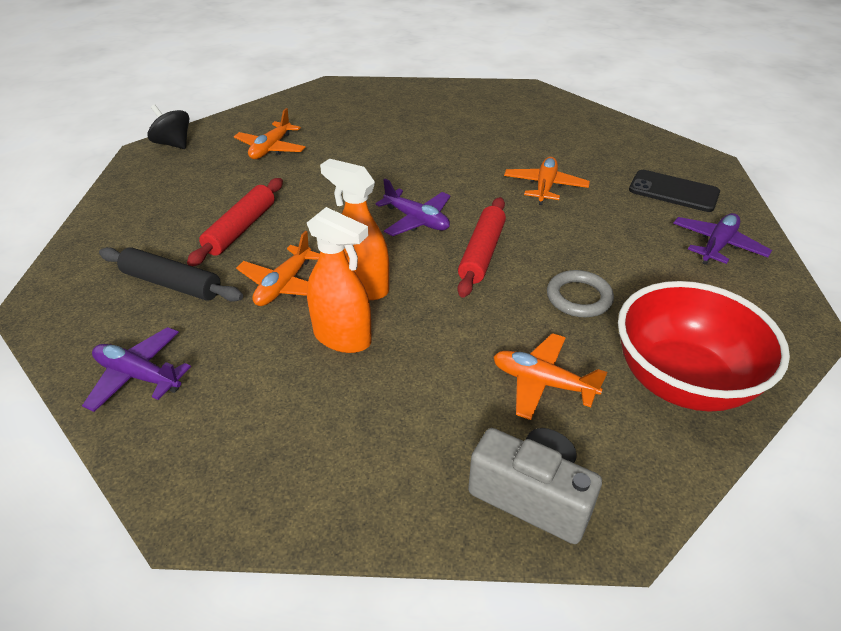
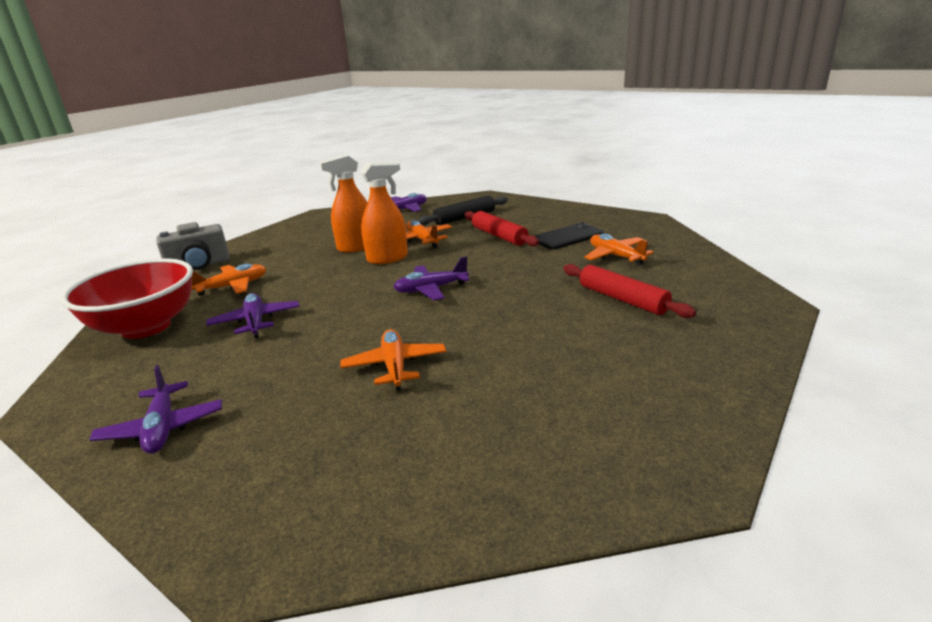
camera: 125 degrees right, 15 degrees down
(173, 144) = (655, 226): black spinning top -> none
(482, 253) = (356, 302): red rolling pin -> red rolling pin (622, 299)
(545, 187) = (395, 366): orange plane -> orange plane turned 150 degrees counterclockwise
(579, 297) = (256, 322): grey ring -> purple plane
(673, 191) = (259, 459): black phone -> black phone (567, 237)

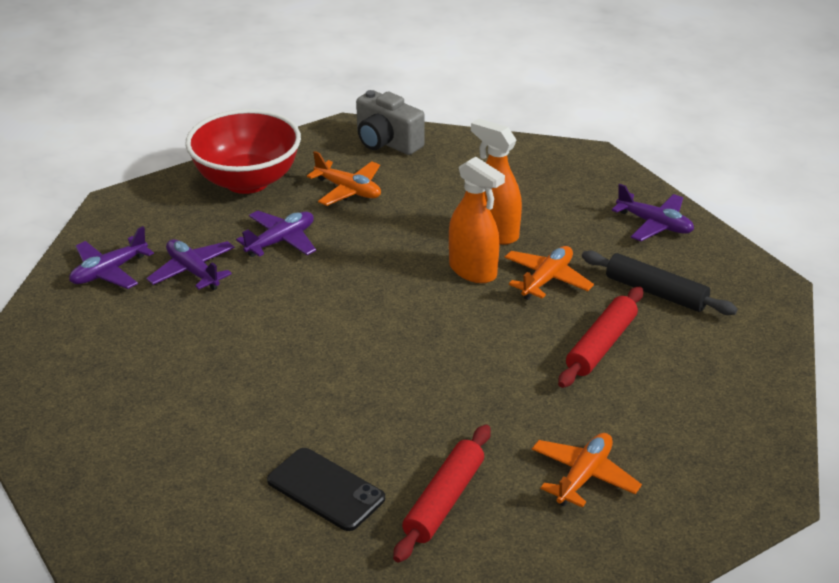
camera: 65 degrees right, 10 degrees up
(395, 366) = (232, 362): orange plane -> none
(431, 289) = (402, 334): purple plane -> purple plane (193, 271)
(567, 237) = (634, 415): black phone -> black phone (325, 489)

